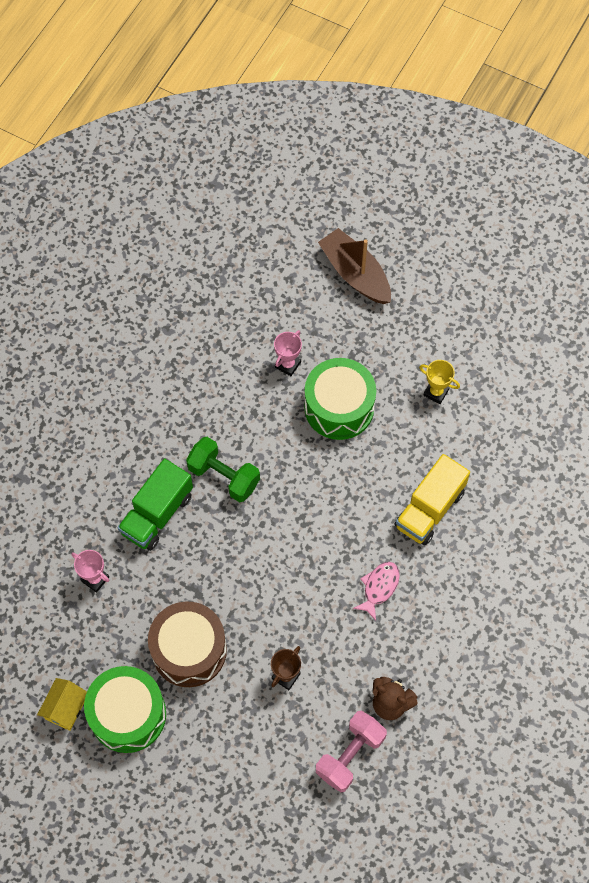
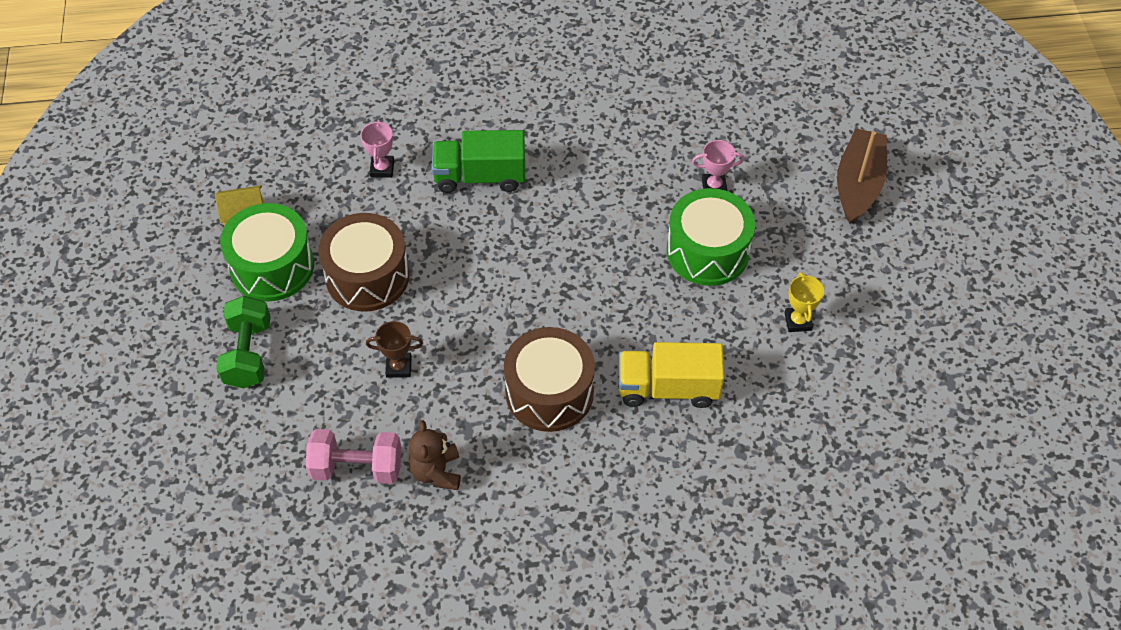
camera: 55 degrees right, 10 degrees down
(224, 476) = (558, 204): green dumbbell -> green dumbbell (248, 354)
(379, 587) = (549, 392): pink fish -> brown drum

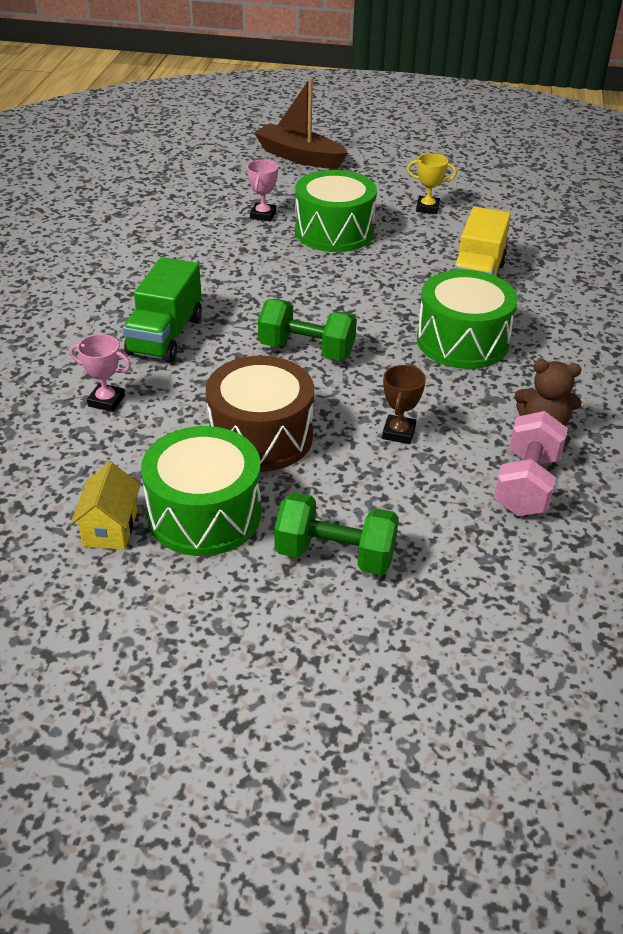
camera: 75 degrees left, 15 degrees down
(493, 278) = (306, 350): none -> green dumbbell
(549, 392) = (462, 341): brown drum -> green drum

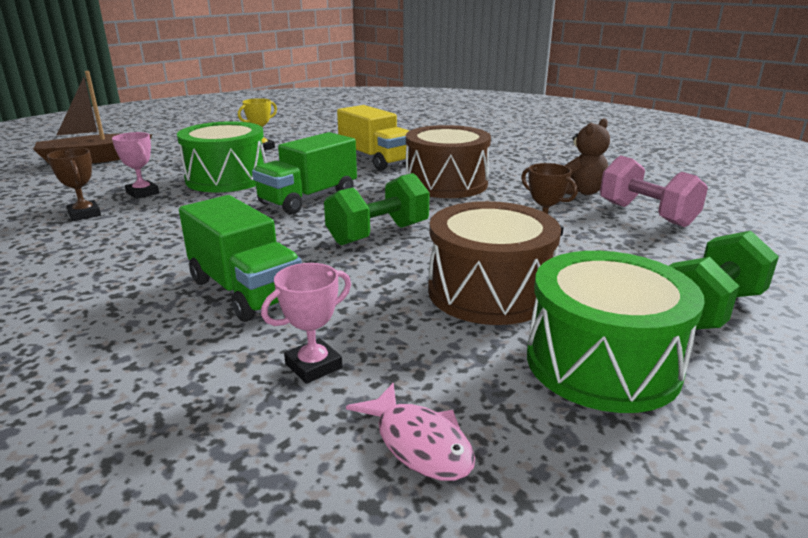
camera: 55 degrees left, 15 degrees down
(67, 465) = (419, 443): none -> pink fish
(110, 528) = (591, 445): yellow house -> none
(204, 217) = (84, 214): none -> brown trophy
(338, 288) = (308, 199): none -> green truck
(462, 341) = (446, 184): green drum -> brown drum

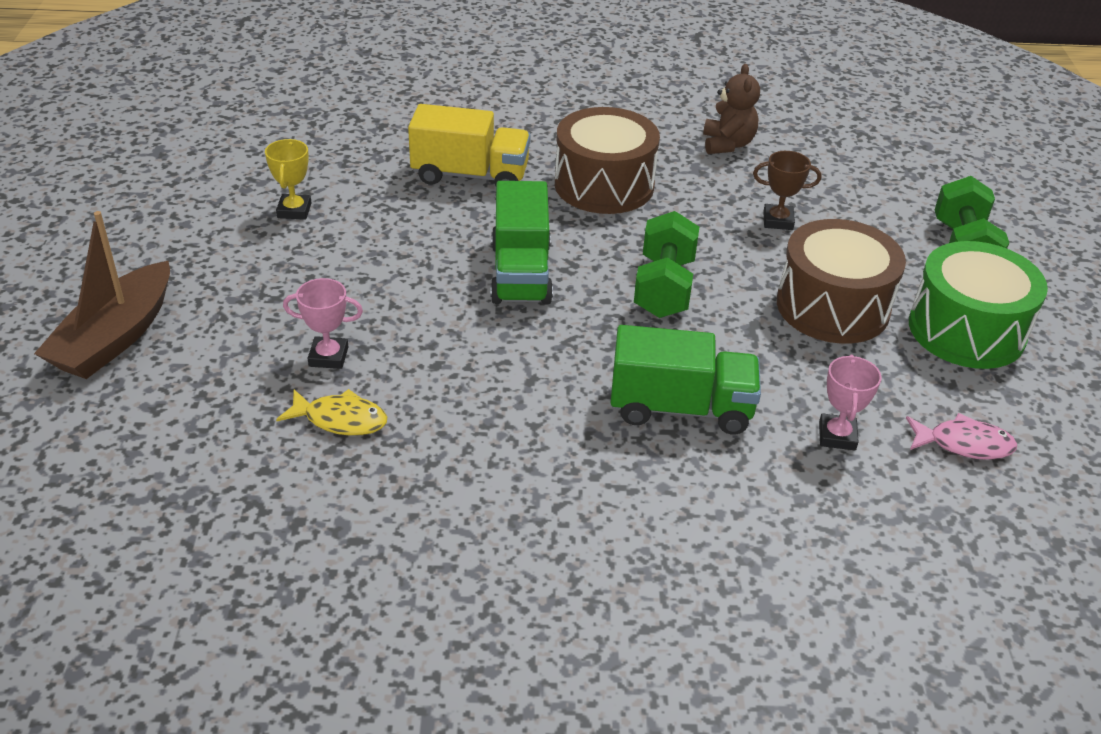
camera: 45 degrees left, 15 degrees up
(84, 214) = (340, 420): brown trophy -> yellow fish
(227, 178) = (372, 285): green drum -> none
(646, 214) = (811, 155): pink dumbbell -> none

